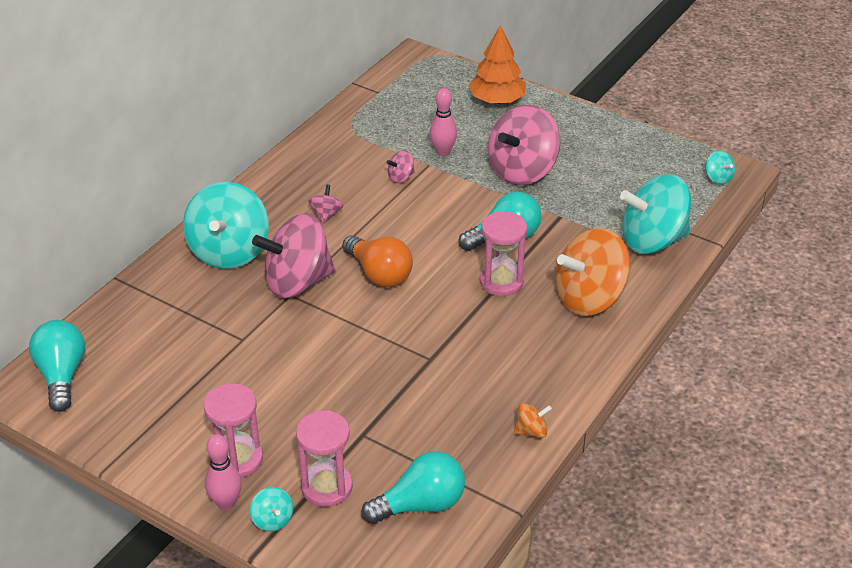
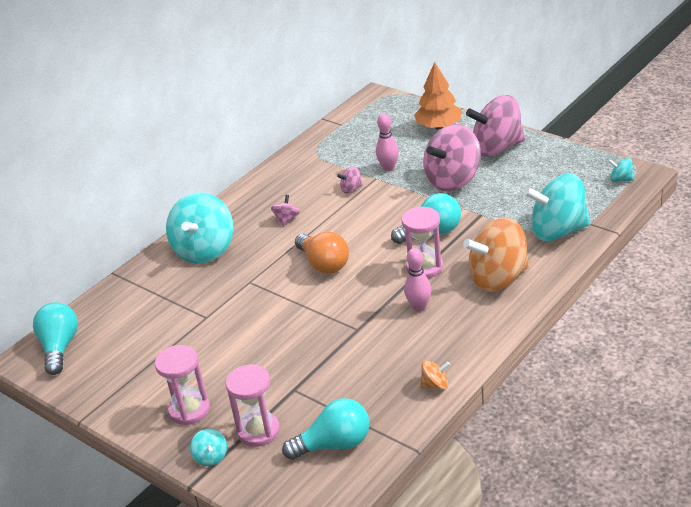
camera: 10 degrees right, 5 degrees down
(226, 503) = (175, 444): pink bowling pin -> pink bowling pin (419, 307)
(297, 282) = (256, 272): pink spinning top -> pink spinning top (497, 148)
(718, 178) = (621, 179): turquoise spinning top -> turquoise spinning top turned 135 degrees clockwise

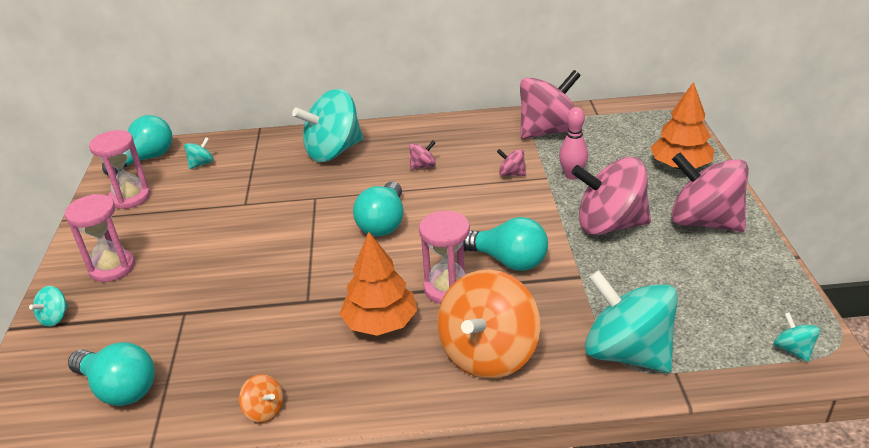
camera: 45 degrees right, 0 degrees up
(116, 320) = (201, 164): none -> turquoise spinning top
(258, 431) = (108, 325): pink hourglass -> pink hourglass (130, 197)
(324, 264) = (383, 223): orange light bulb -> turquoise light bulb
(329, 152) = (548, 131): none -> pink spinning top
(419, 307) = (380, 323): pink bowling pin -> orange tree
(498, 278) = (488, 354): orange spinning top -> orange spinning top turned 90 degrees counterclockwise

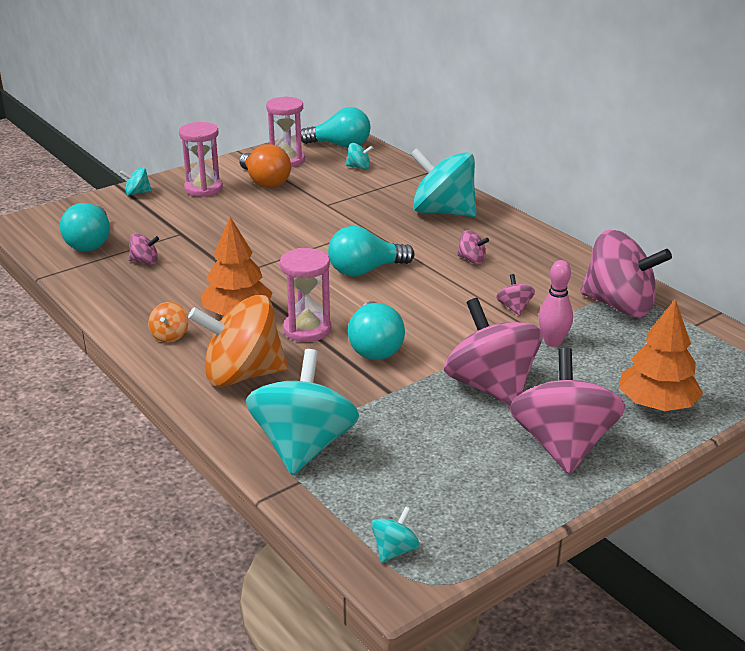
camera: 55 degrees right, 5 degrees down
(153, 224) = (265, 182): none -> orange light bulb
(212, 357) = (145, 261): none -> pink spinning top
(264, 410) = (108, 301): orange spinning top -> orange spinning top (170, 336)

